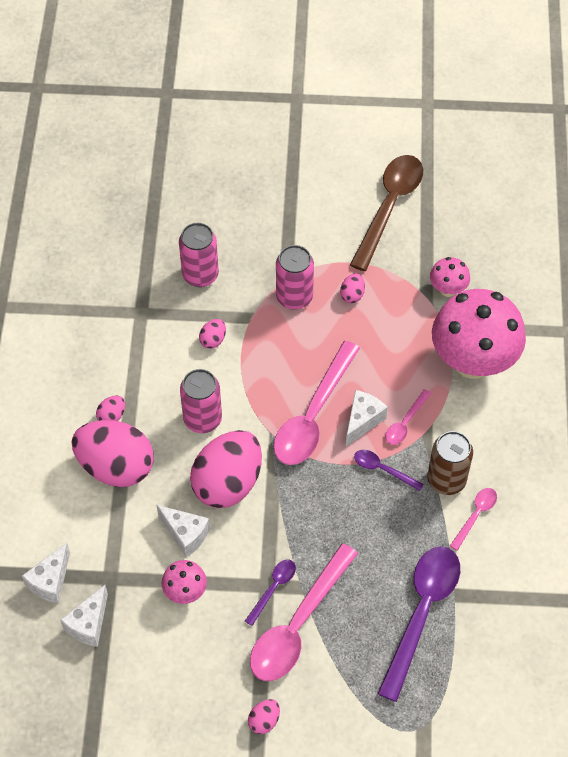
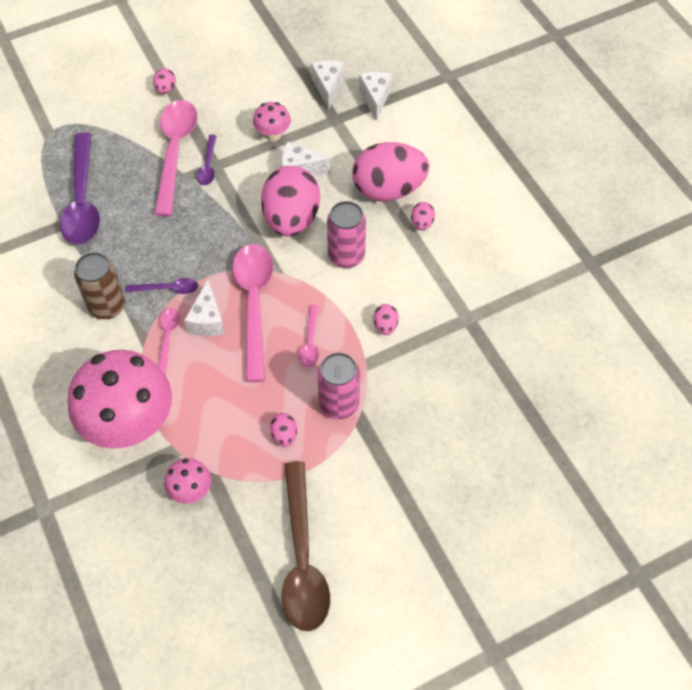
camera: 150 degrees right, 0 degrees up
(200, 275) = (441, 380): pink can -> none
(475, 515) = (69, 290): pink spoon -> pink spoon (310, 342)

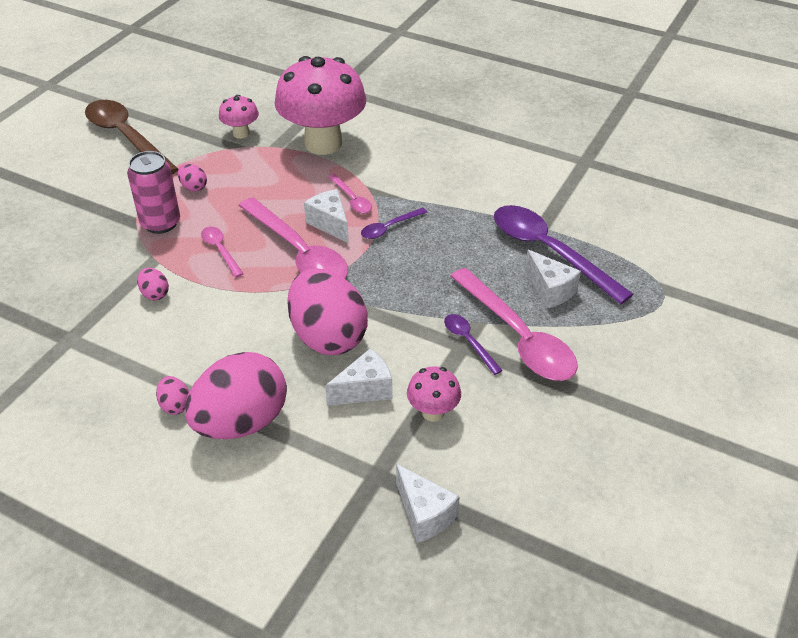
camera: 145 degrees right, 15 degrees down
(107, 306) = (426, 195): brown can -> none
(165, 89) = (613, 397): pink egg -> none
(346, 256) = (239, 332): pink can -> none
(375, 99) = (347, 535): white cheese -> white cheese (550, 290)

